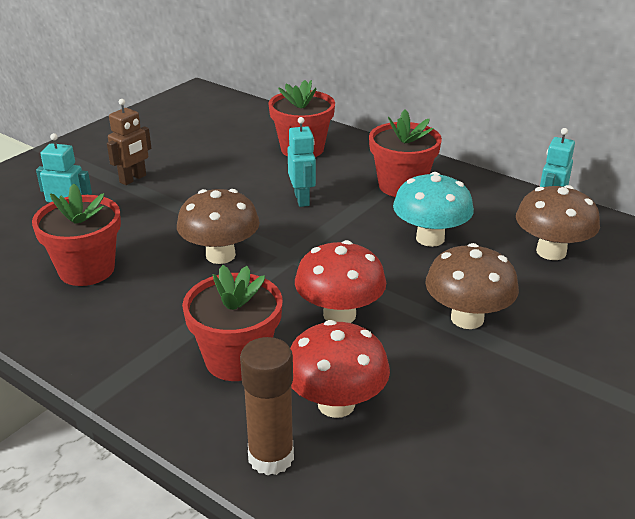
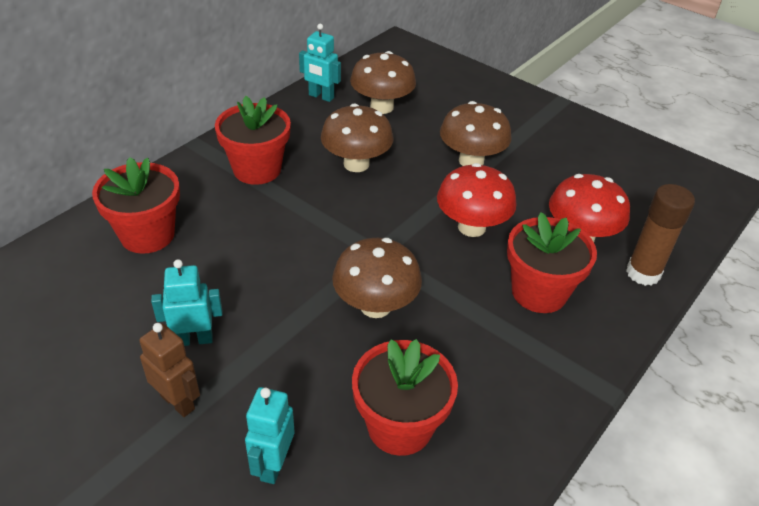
camera: 90 degrees left, 10 degrees up
(302, 199) = (270, 240): turquoise robot -> turquoise robot (194, 339)
(430, 238) = (356, 164): turquoise mushroom -> brown mushroom

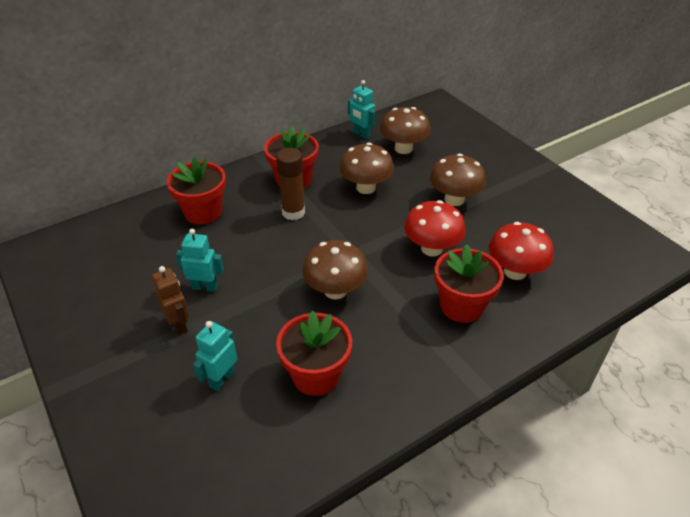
camera: 20 degrees right, 0 degrees up
(643, 273) = (553, 309): brown glue stick -> brown glue stick (293, 212)

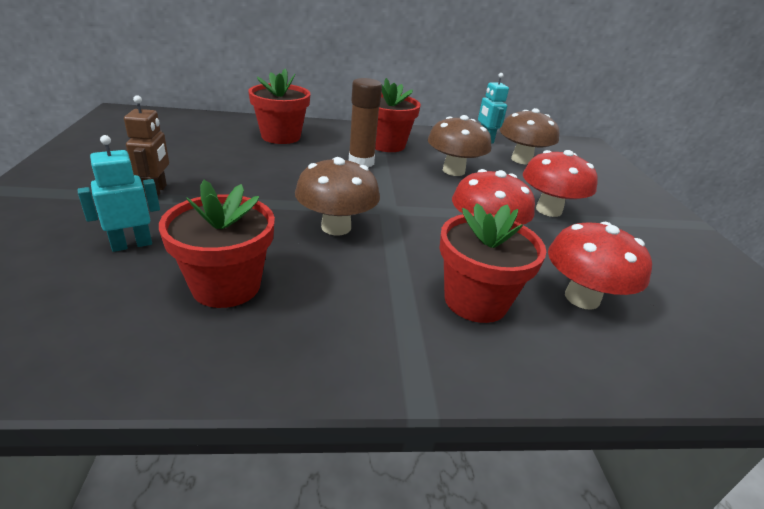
camera: 25 degrees right, 10 degrees down
(205, 287) = (216, 177): turquoise robot -> none
(454, 199) = (548, 210): brown mushroom -> red mushroom

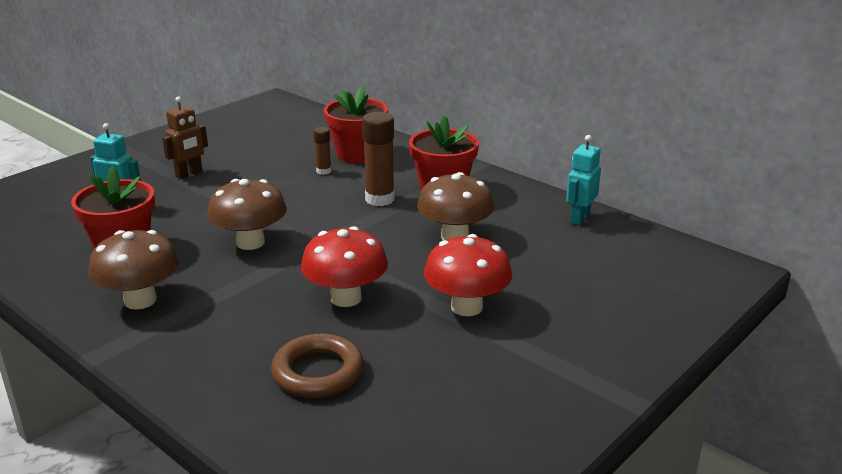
camera: 50 degrees right, 5 degrees down
(280, 155) = (323, 171): none -> brown glue stick
(475, 301) = (238, 330): red flower pot -> none
(521, 160) = (569, 253): brown mushroom -> brown mushroom (140, 300)
(582, 298) = (318, 372): red mushroom -> brown ring

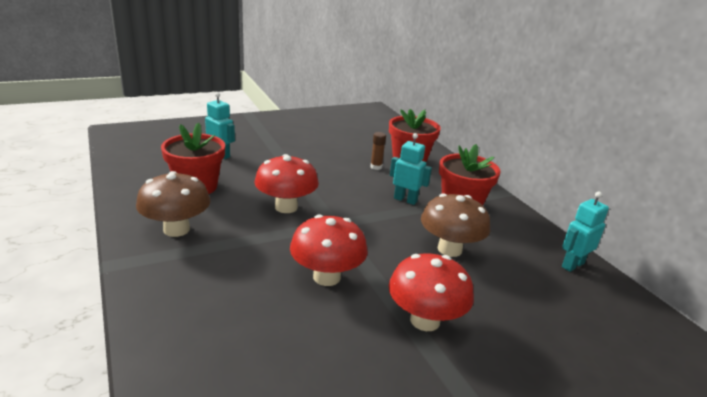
camera: 20 degrees right, 0 degrees up
(189, 174) = (281, 145): brown robot -> none
(250, 242) = (286, 207): brown mushroom -> red mushroom
(318, 372) = (258, 341): brown ring -> none
(379, 199) = (405, 200): brown glue stick -> turquoise robot

